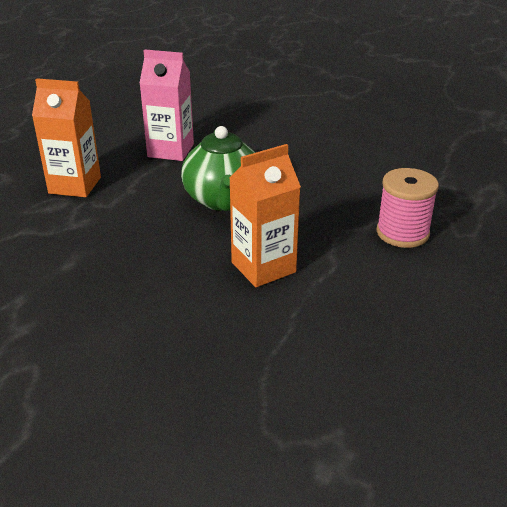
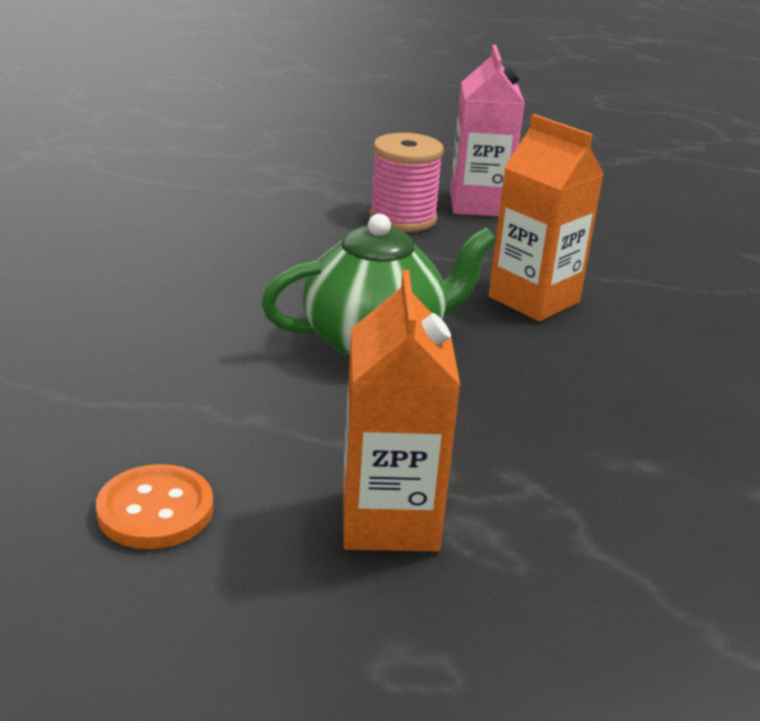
camera: 105 degrees left, 5 degrees down
(112, 140) = (155, 510): none -> orange button
(170, 150) = (200, 417): pink carton -> pink carton (478, 204)

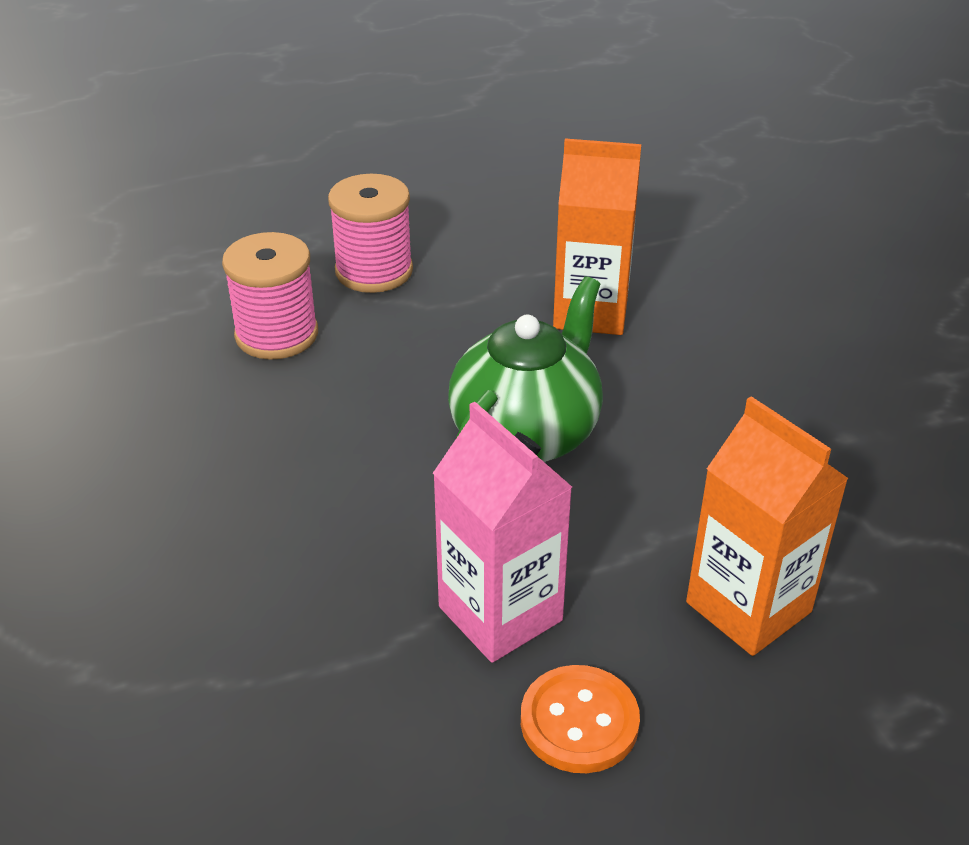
camera: 35 degrees left, 10 degrees up
(287, 224) = (277, 335): none -> pink spool
(478, 204) = (418, 218): pink carton -> pink carton (500, 613)

